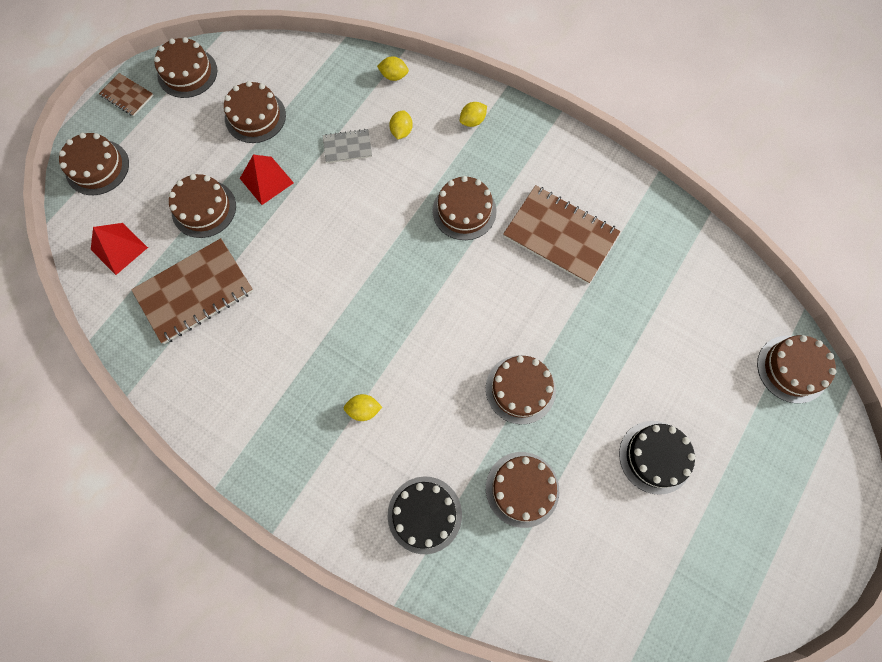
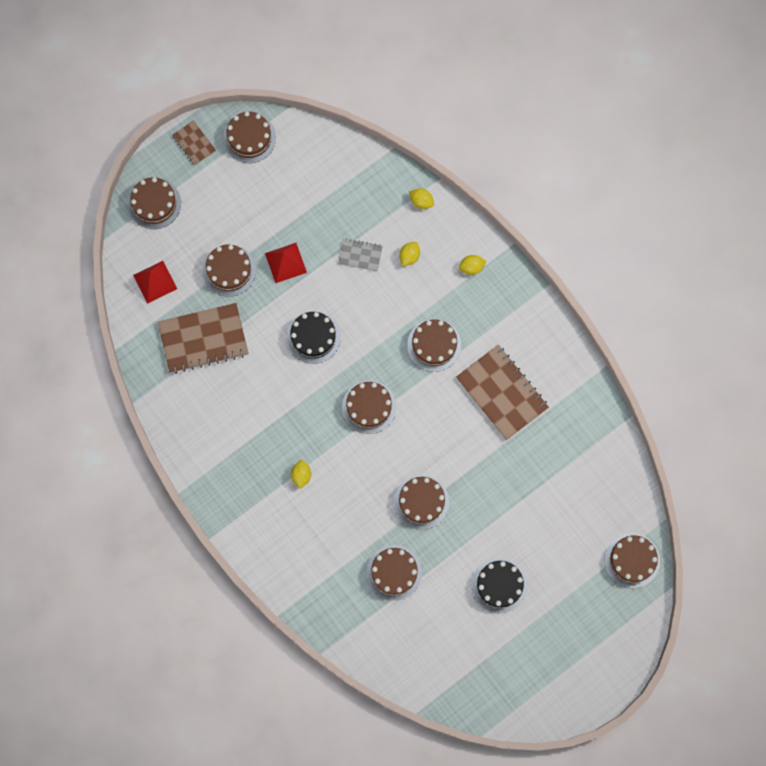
camera: 20 degrees right, 5 degrees up
(255, 116) = (294, 200): brown cake -> brown cake (369, 407)
(364, 410) = (301, 475): yellow lemon -> yellow lemon turned 75 degrees clockwise
(424, 514) = (319, 564): black cake -> black cake (313, 337)

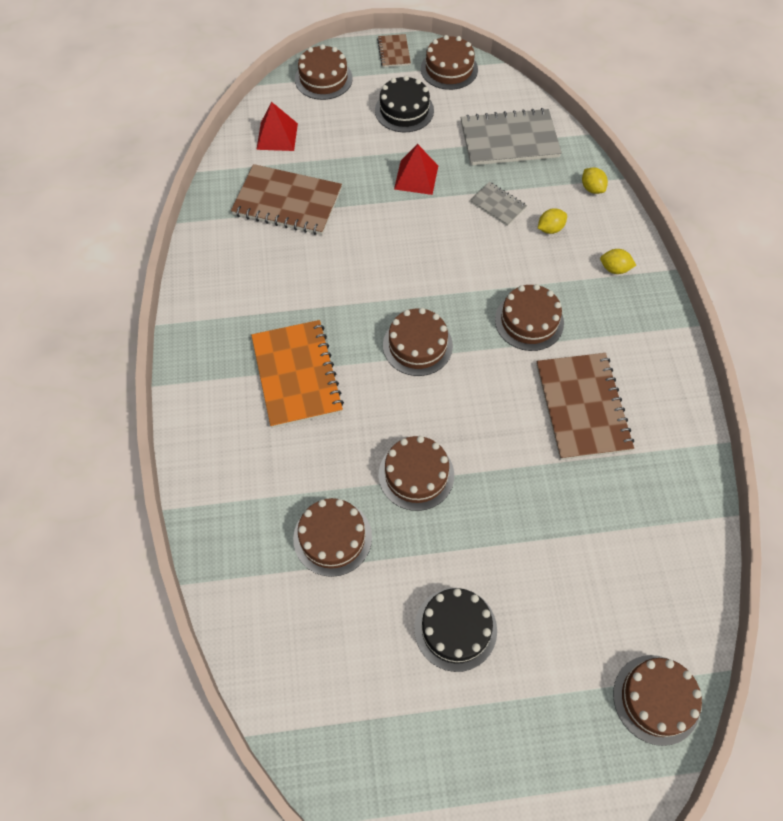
camera: 30 degrees right, 15 degrees down
(229, 270) = (355, 159): brown cake -> none
(301, 475) = (297, 375): yellow lemon -> orange notebook
(313, 337) = (400, 252): black cake -> black cake (404, 110)
(336, 187) = (509, 140): none -> grey notebook

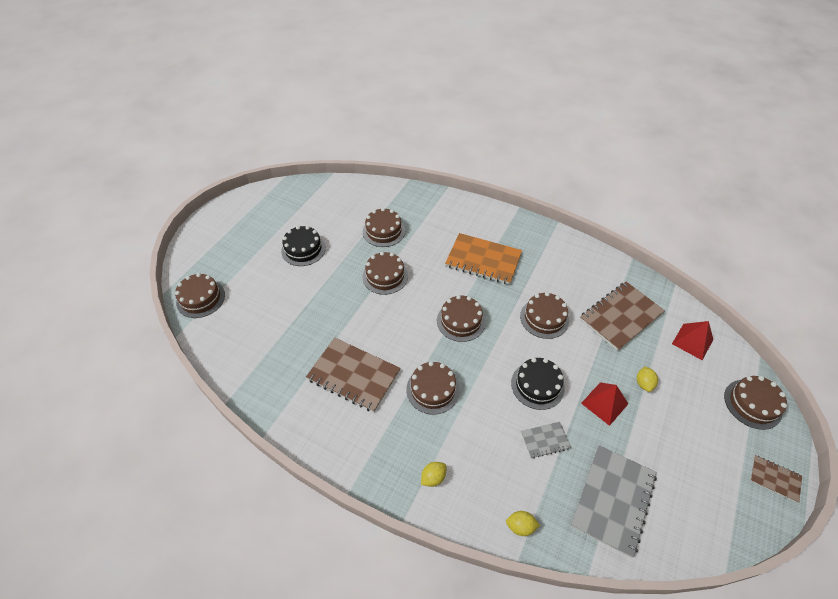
camera: 125 degrees right, 10 degrees down
(404, 110) = (687, 440): black cake -> black cake (537, 385)
(449, 69) = (732, 512): brown cake -> brown cake (544, 318)
(550, 229) = (499, 460): yellow lemon -> yellow lemon (643, 383)

